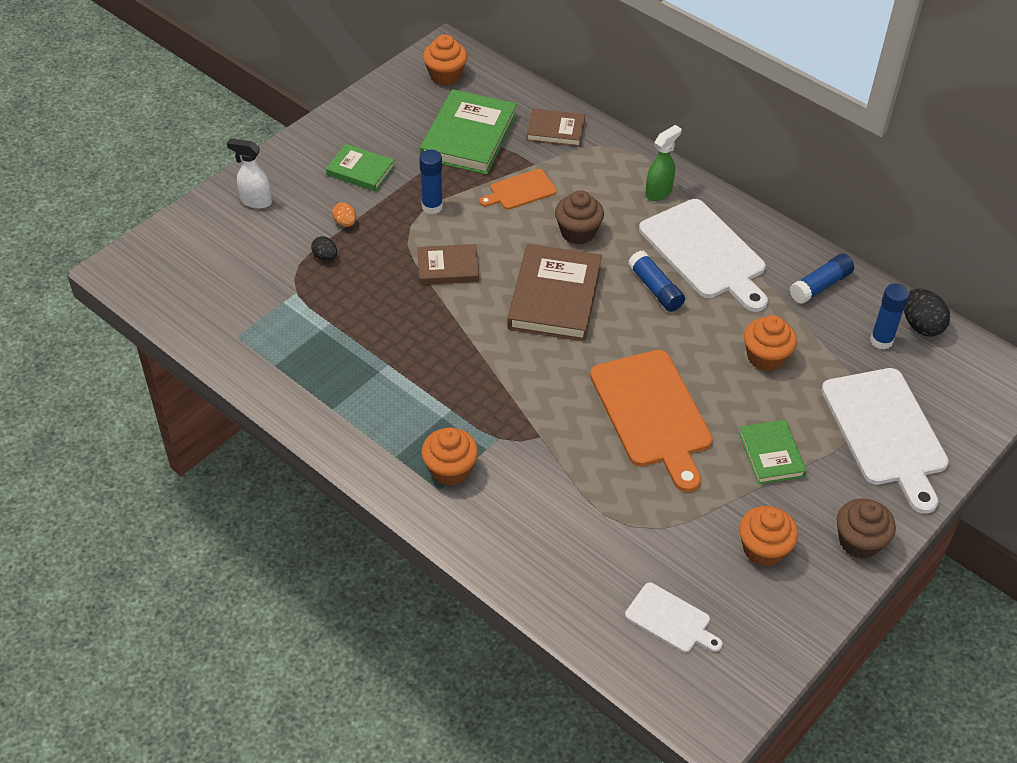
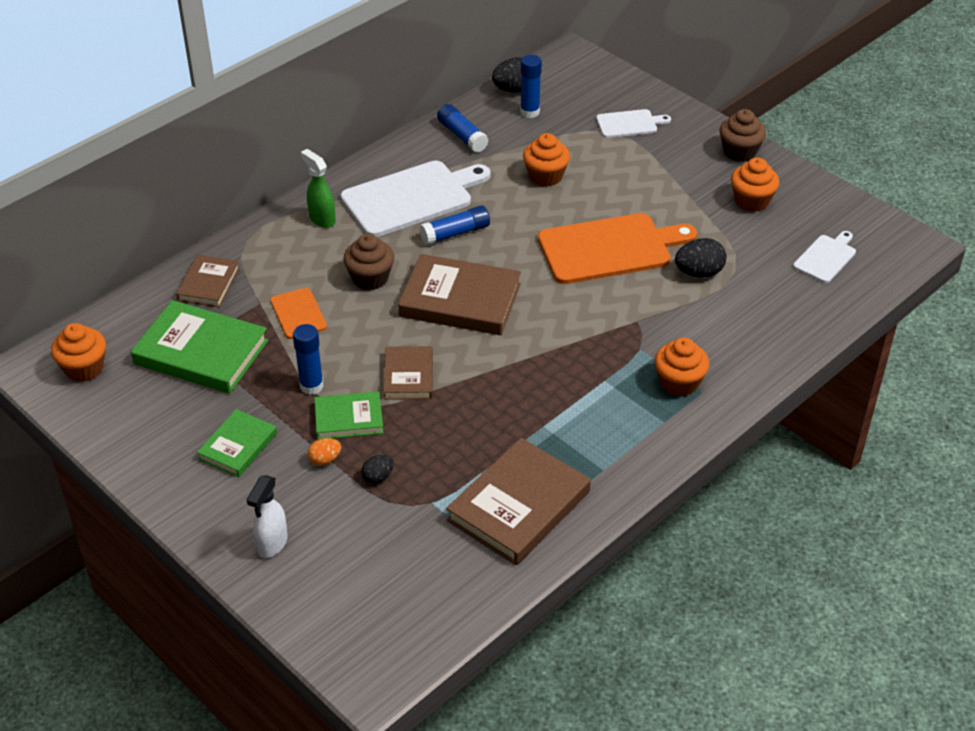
camera: 85 degrees left, 5 degrees down
(290, 349) = (518, 506): none -> brown book
(624, 492) = (699, 273): none -> black egg
(771, 455) = (654, 186): green book -> green book (349, 419)
(885, 432) = (629, 124): white cutting board -> white cutting board, size x0.51

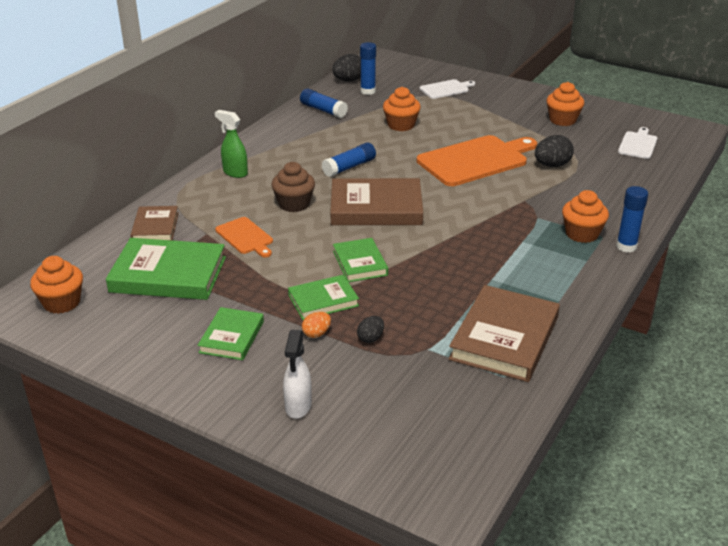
camera: 15 degrees left, 10 degrees down
(311, 386) = (279, 283): blue glue stick -> blue glue stick (626, 246)
(408, 376) = (360, 263): brown book -> green book
(412, 198) = (303, 150): white cutting board -> none
(739, 152) = (535, 95): brown cupcake -> none

